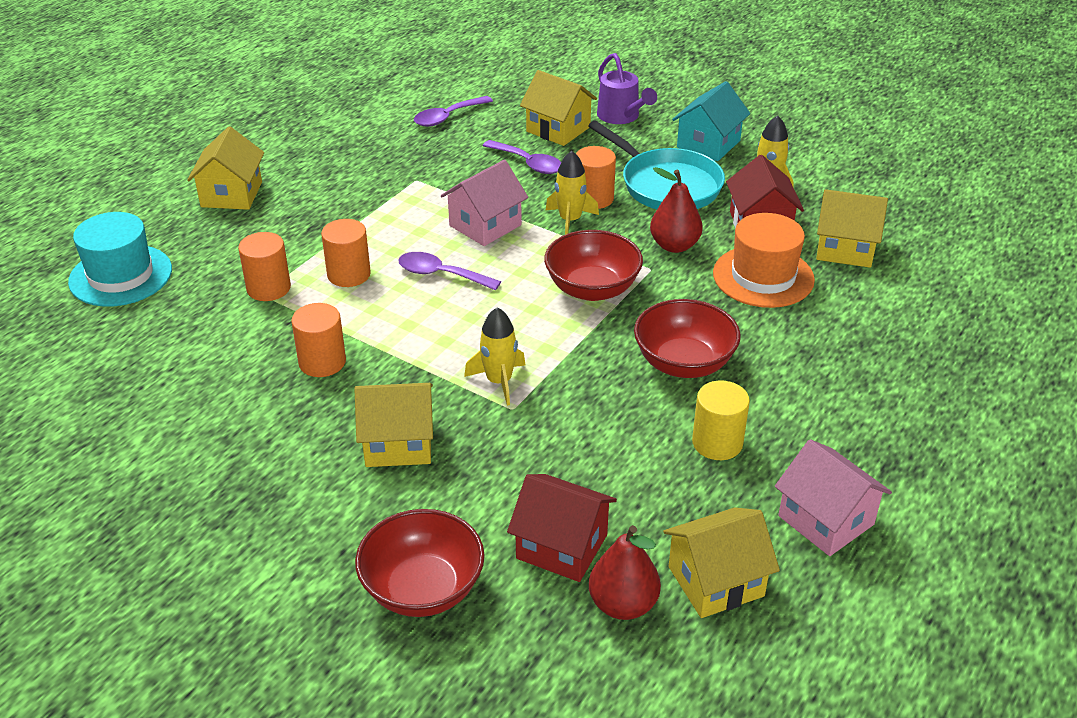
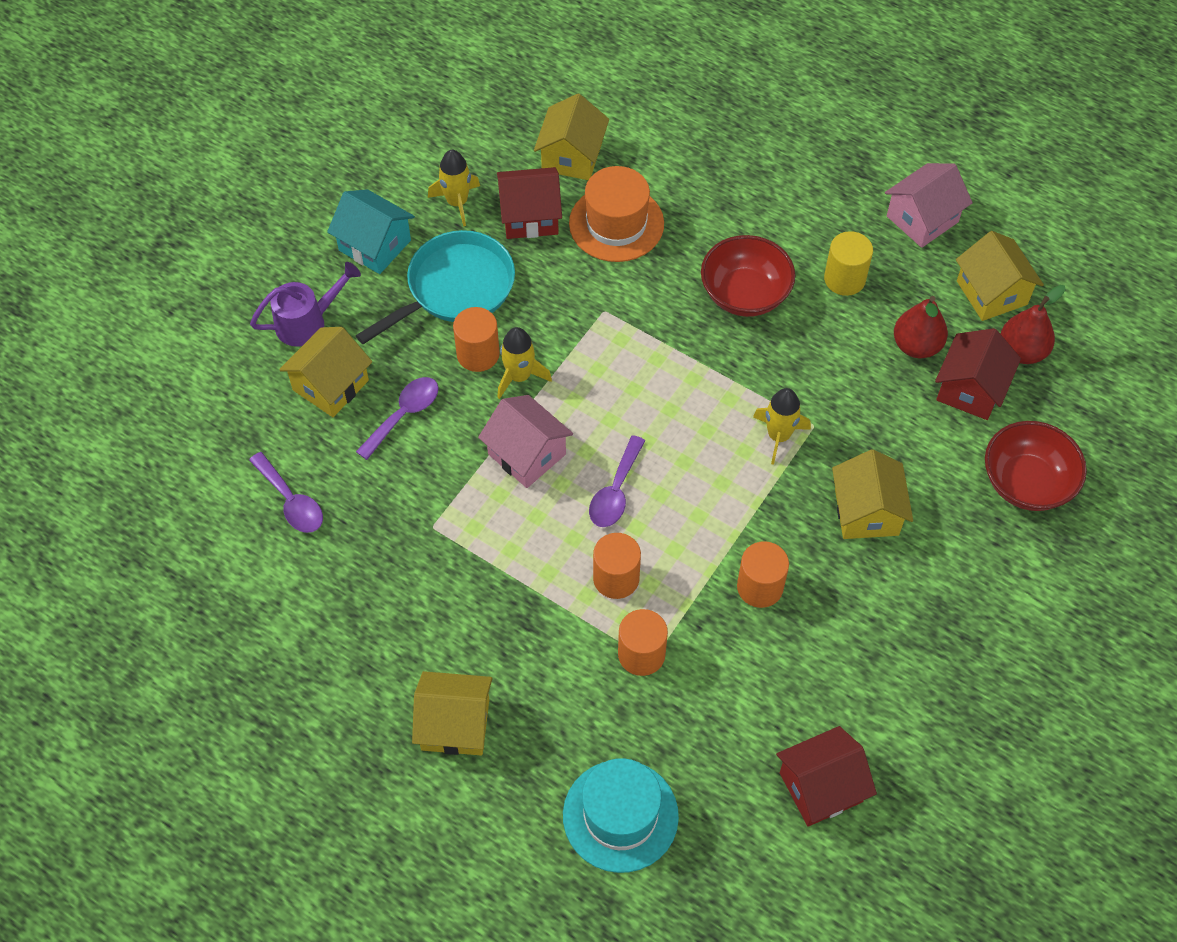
camera: 90 degrees left, 20 degrees up
(99, 394) = (820, 787): none -> red house
(592, 289) = (637, 360): red bowl -> none
(674, 245) = (565, 289): red pear -> red pear (916, 346)

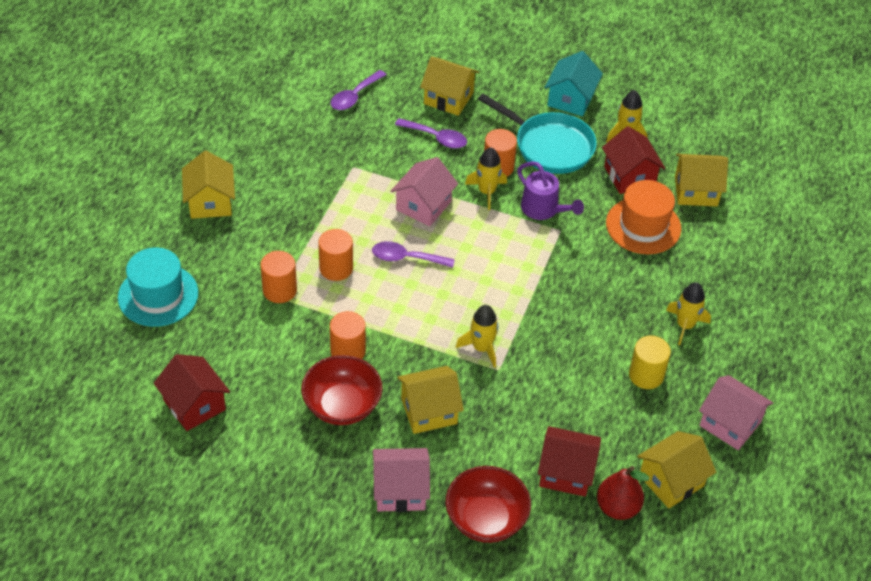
camera: 75 degrees right, 10 degrees down
(308, 322) = (495, 78): purple watering can -> purple watering can (544, 210)
(745, 294) = (606, 312): red bowl -> red bowl (342, 405)
(778, 223) = (685, 325): none -> yellow rocket
(916, 346) = (597, 430): red pear -> none
(979, 564) = (400, 490): none -> pink house

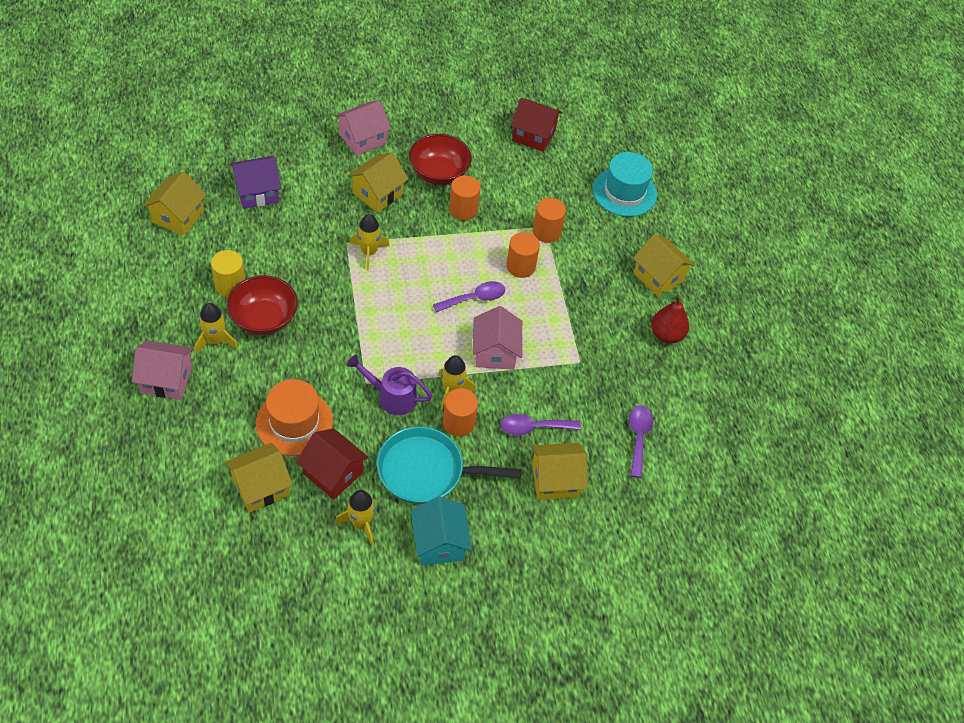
camera: 145 degrees right, 5 degrees up
(486, 519) = (296, 144): red bowl -> red bowl (264, 319)
(566, 472) = (257, 192): red house -> purple house
(617, 507) = (209, 184): red pear -> red pear (666, 335)
(730, 424) = (147, 275): pink house -> pink house (166, 380)

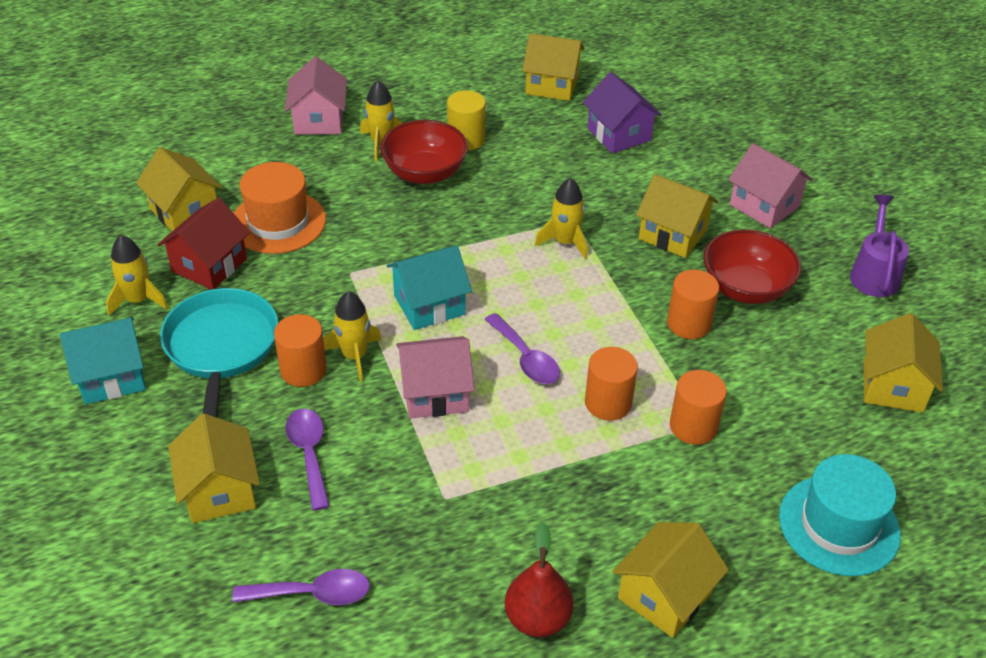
camera: 85 degrees right, 10 degrees down
(391, 396) = (333, 298): purple watering can -> purple watering can (874, 273)
(412, 341) = (429, 305): none -> turquoise house
(533, 135) = (893, 386): red house -> yellow house

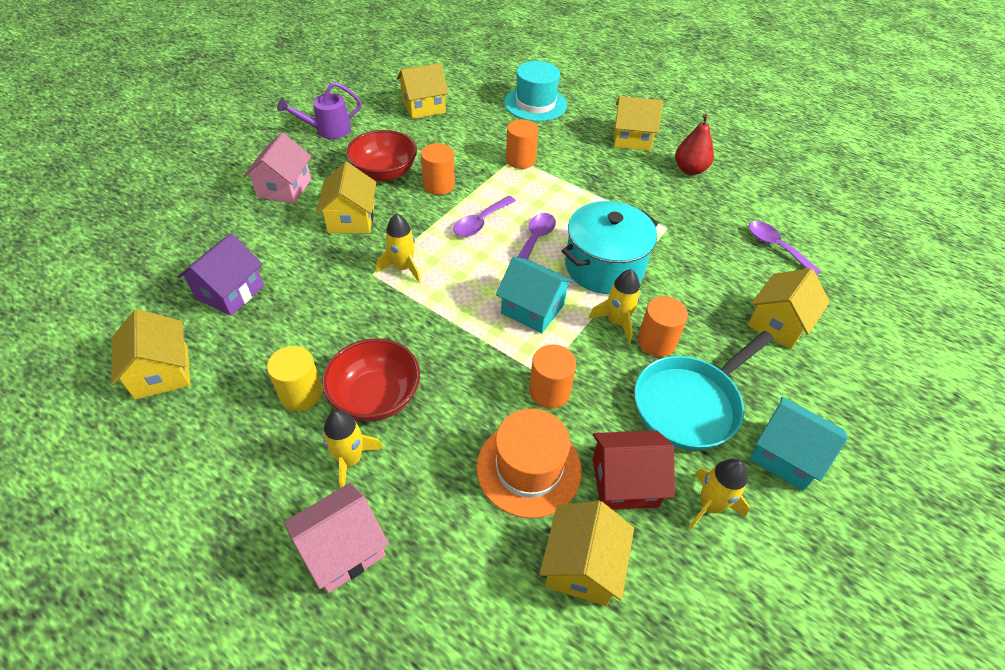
camera: 125 degrees left, 5 degrees up
(309, 454) = (708, 298): purple spoon -> purple spoon (480, 222)
(435, 393) = (604, 266): pink house -> turquoise pot
(608, 403) = (535, 194): orange cylinder -> orange cylinder (549, 391)

